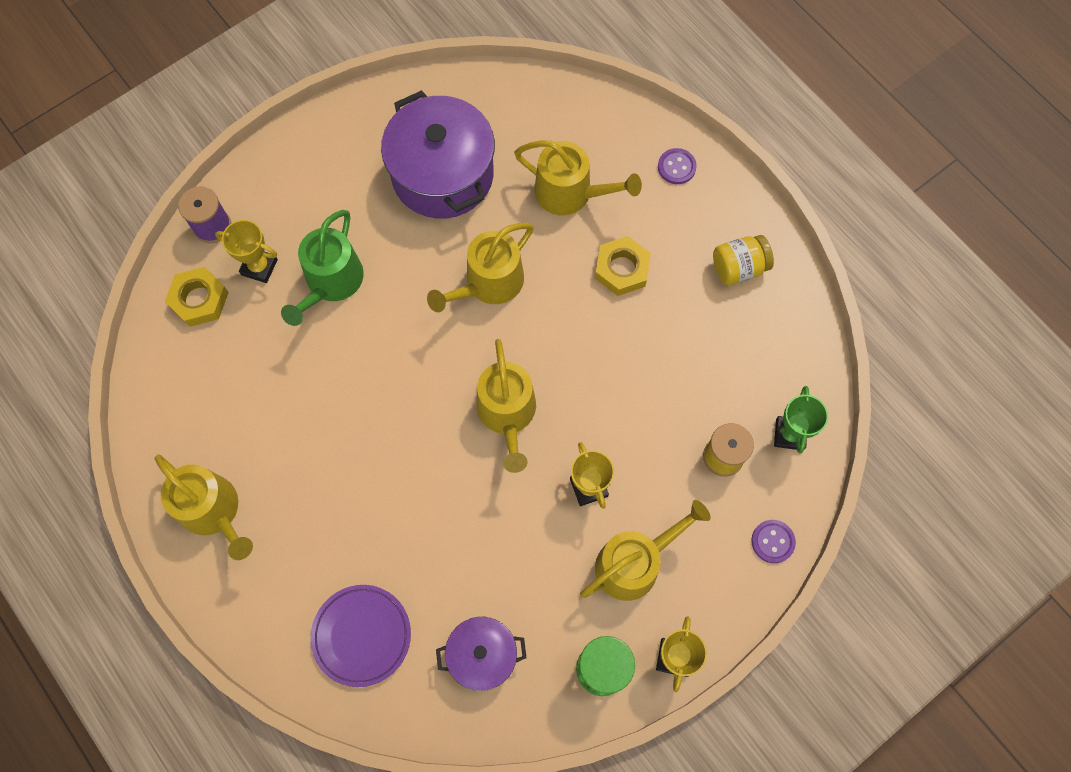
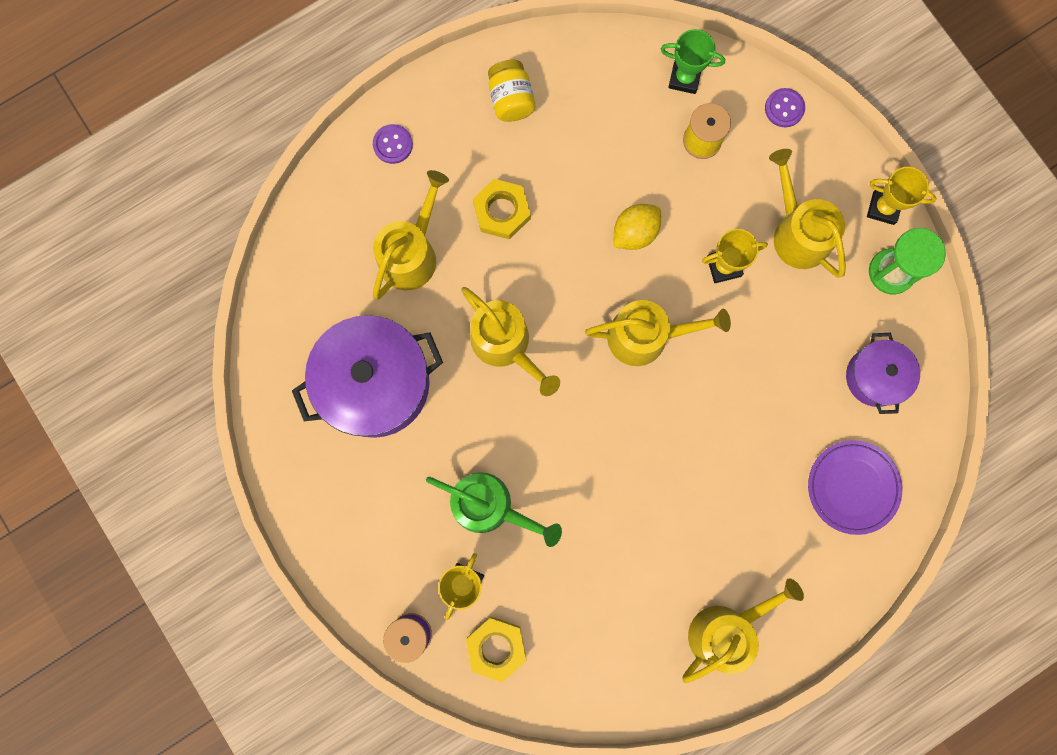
camera: 85 degrees left, 10 degrees up
(615, 396) = (635, 233): none -> yellow lemon

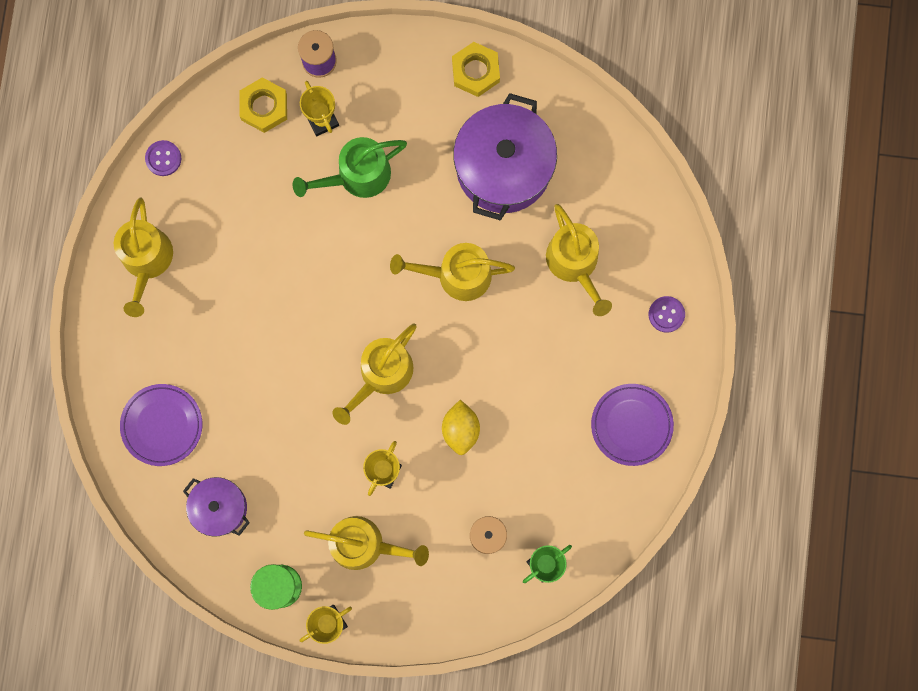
camera: 130 degrees right, 0 degrees up
(502, 211) = (553, 350): yellow nut -> yellow nut (475, 71)
(511, 100) = (631, 425): yellow jar -> purple plate
(784, 108) = (461, 617): purple button -> purple button (163, 158)

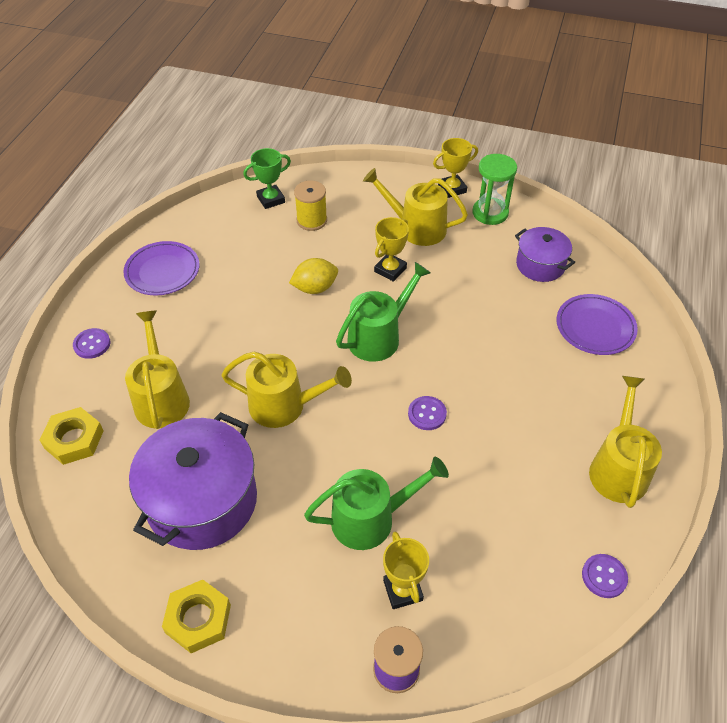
camera: 170 degrees left, 30 degrees down
(264, 107) = (475, 619): yellow nut -> yellow nut (74, 439)
(322, 289) = (427, 414): none -> purple button
(382, 374) = (379, 336): yellow watering can -> green watering can
(460, 429) = (315, 288): yellow lemon -> yellow lemon turned 60 degrees clockwise

